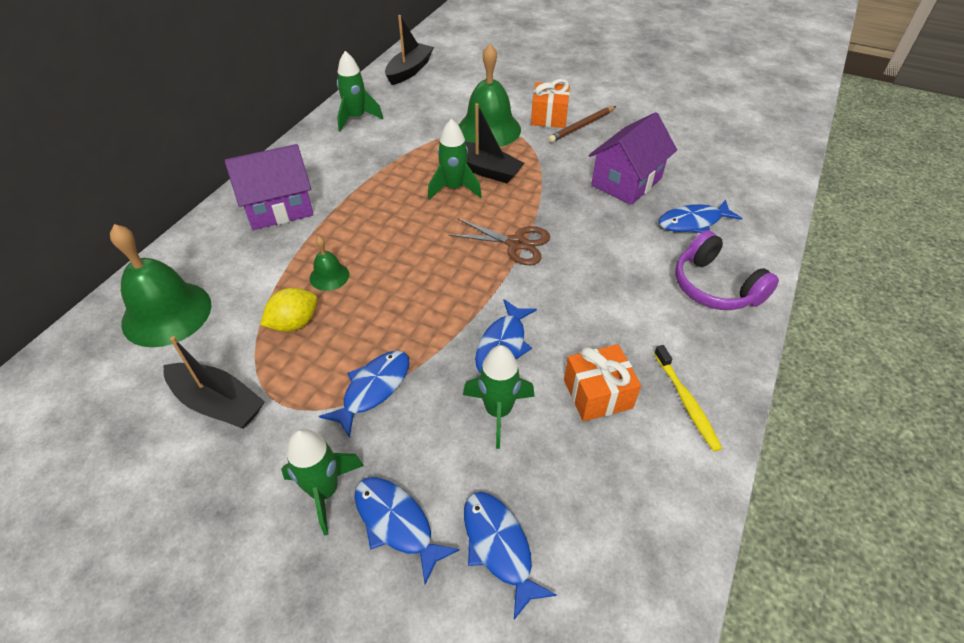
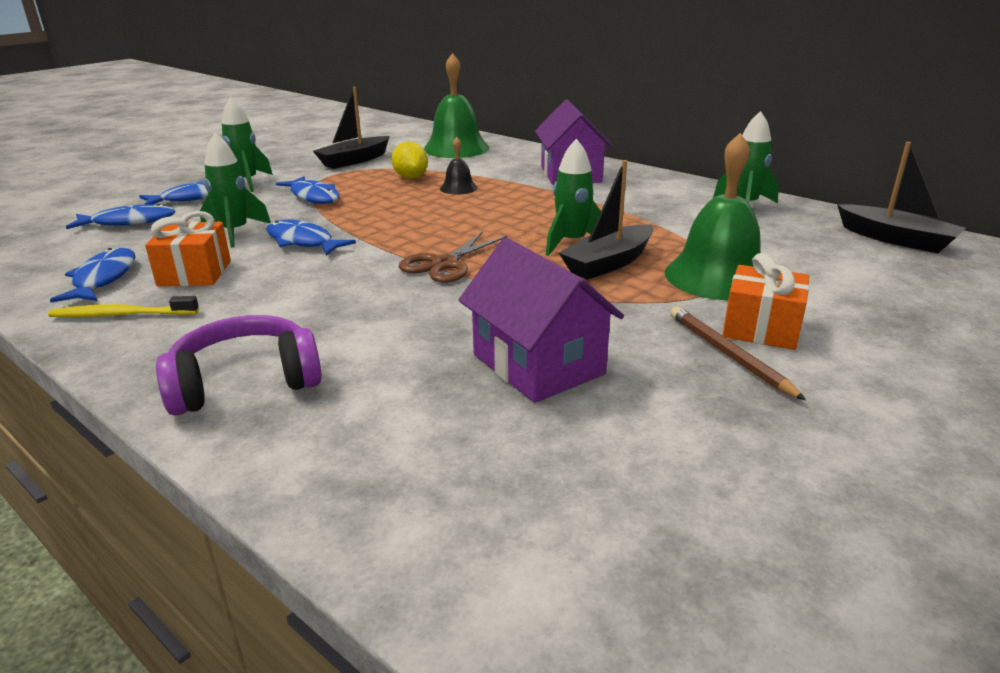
camera: 105 degrees right, 20 degrees down
(329, 276) = (458, 188): green bell -> black bell
(693, 222) = (394, 404): blue fish -> blue fish (103, 279)

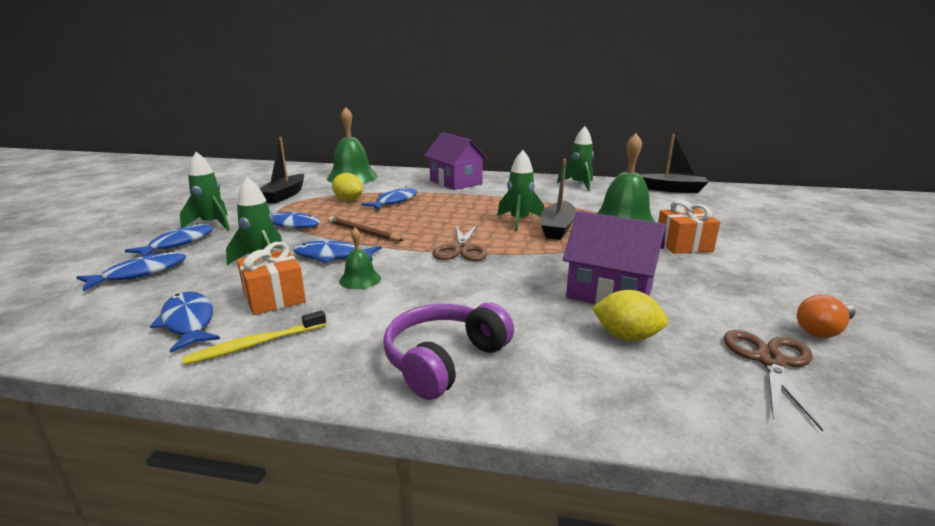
camera: 30 degrees left, 5 degrees down
(292, 274) = (360, 279): none -> green bell
(458, 188) = (394, 201): black bell -> blue fish
(470, 422) = (626, 336): none -> yellow lemon
(608, 518) = (770, 361): none -> brown scissors
(728, 355) = (690, 261): brown pencil -> brown pencil (363, 232)
(771, 511) = (823, 330): none -> orange light bulb

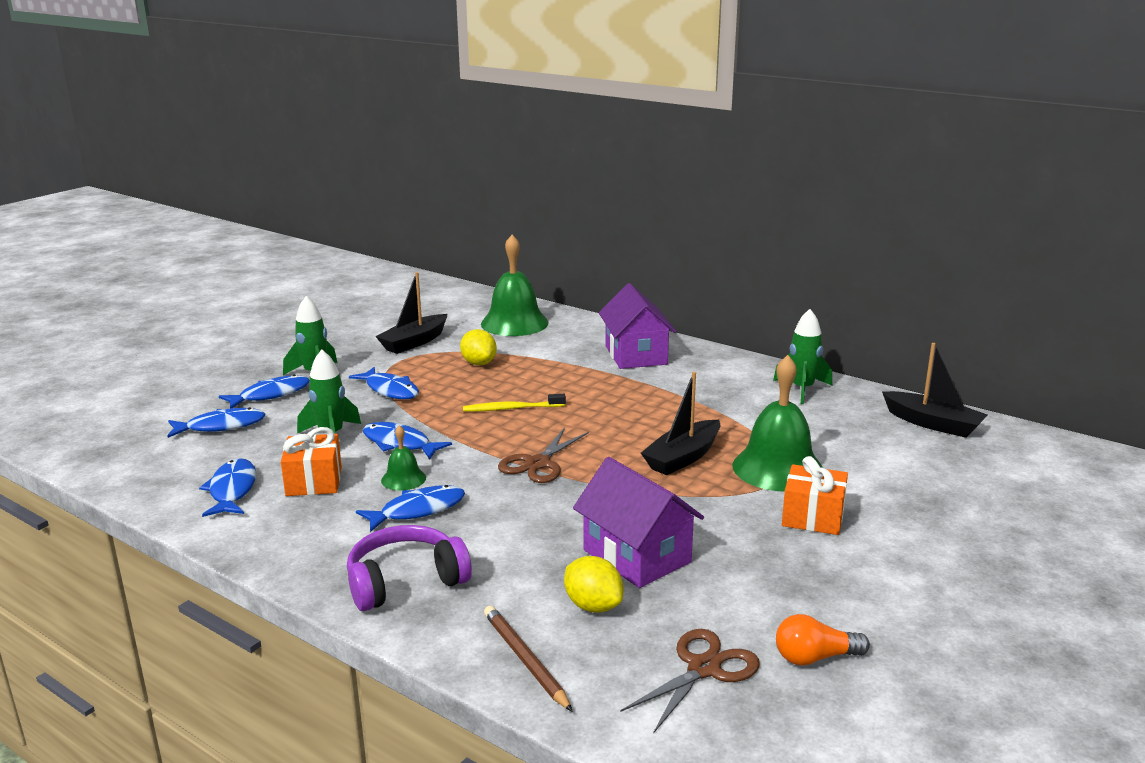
camera: 25 degrees right, 0 degrees up
(255, 344) = (269, 525): yellow toothbrush -> yellow toothbrush (511, 408)
(363, 232) = (456, 417): brown pencil -> brown pencil (525, 660)
(394, 201) = (529, 375): blue fish -> blue fish (418, 510)
(519, 221) = (648, 437): green rocket -> none

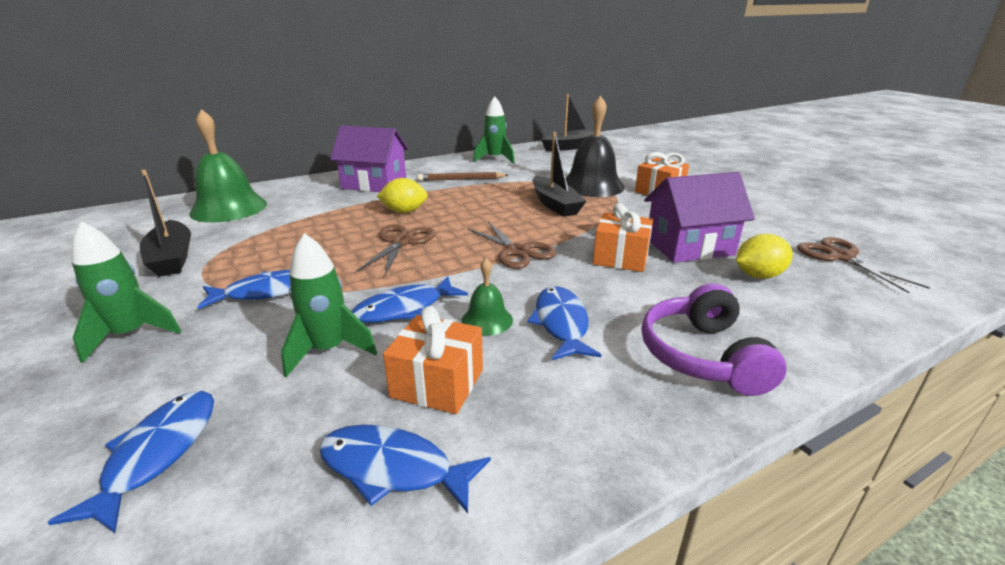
camera: 65 degrees left, 5 degrees up
(270, 395) = (129, 384): blue fish -> none
(479, 363) = (284, 238): yellow lemon -> yellow lemon (404, 211)
(511, 408) = (401, 242): yellow toothbrush -> brown scissors
(525, 660) = (840, 318): brown pencil -> brown pencil (461, 179)
(569, 518) = (620, 258): none -> orange gift
(778, 468) = (592, 186): green bell -> black bell
(815, 657) = (822, 226): orange light bulb -> none

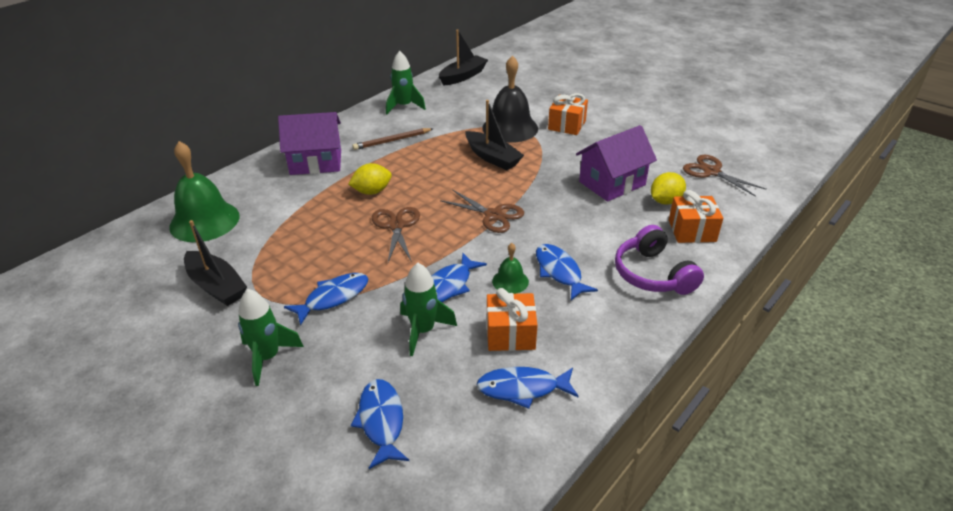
camera: 20 degrees left, 10 degrees up
(620, 258) = (570, 205): orange gift -> orange gift (692, 231)

